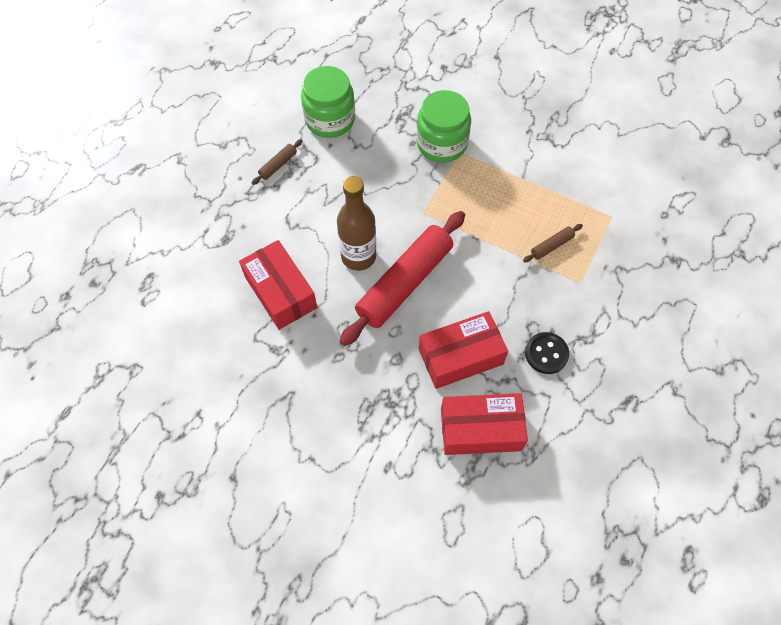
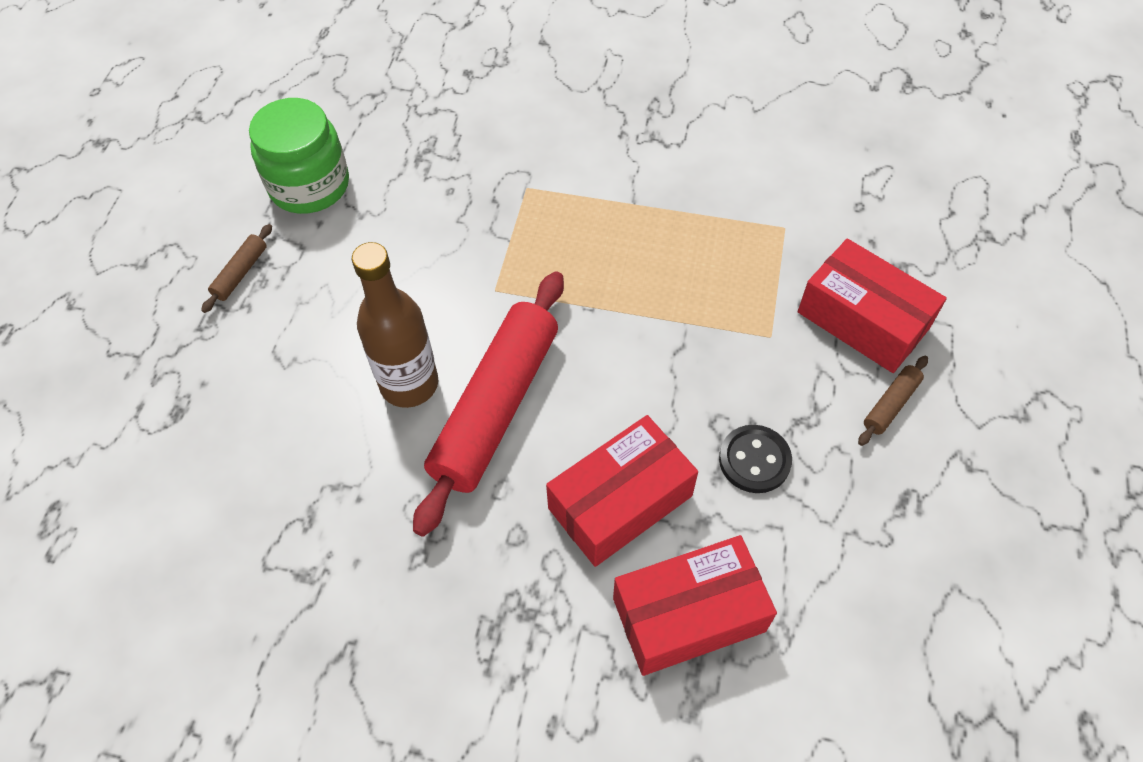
camera: 15 degrees left, 5 degrees down
(280, 292) = (292, 475): red box -> red box (863, 320)
(441, 143) = (495, 181): green jar -> none
(551, 246) = (709, 292): brown rolling pin -> brown rolling pin (890, 404)

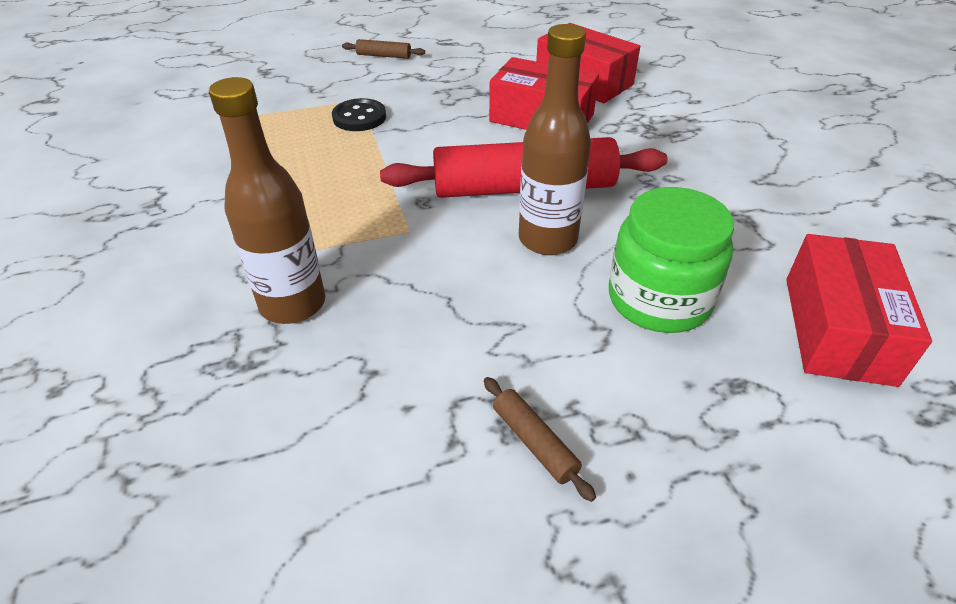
camera: 120 degrees left, 15 degrees down
(241, 273) = (534, 442): brown rolling pin -> brown rolling pin turned 60 degrees clockwise
(309, 185) = (349, 455): green jar -> green jar (659, 299)
(459, 193) = (293, 304): none -> brown bottle
(754, 460) = (464, 84): black button -> black button (359, 117)
(863, 320) = (321, 74): red box -> red box (837, 329)

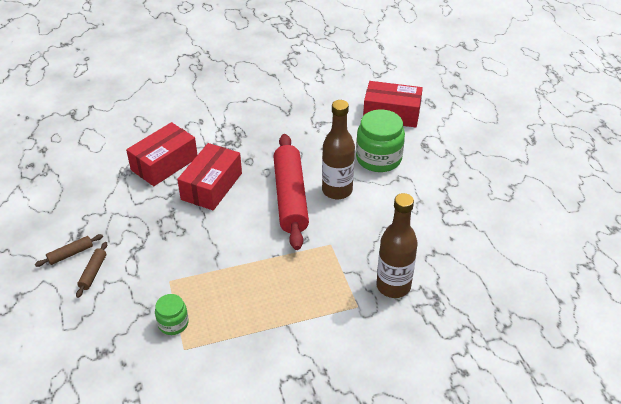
camera: 90 degrees left, 0 degrees up
(289, 107) = (173, 323): none -> green jar
(359, 117) = (197, 278): black button -> none
(534, 442) = (461, 201): brown rolling pin -> brown rolling pin (70, 254)

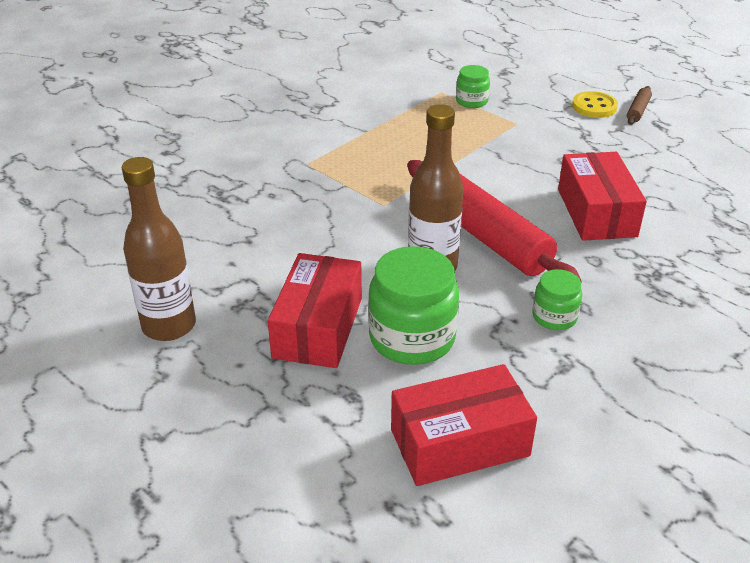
camera: 150 degrees right, 5 degrees down
(93, 272) = (594, 106): brown rolling pin -> yellow button
(164, 164) = (691, 215): red box -> red box (318, 327)
(302, 142) = (554, 317): none -> green jar
(393, 286) = (278, 191): brown bottle -> brown bottle (169, 326)

